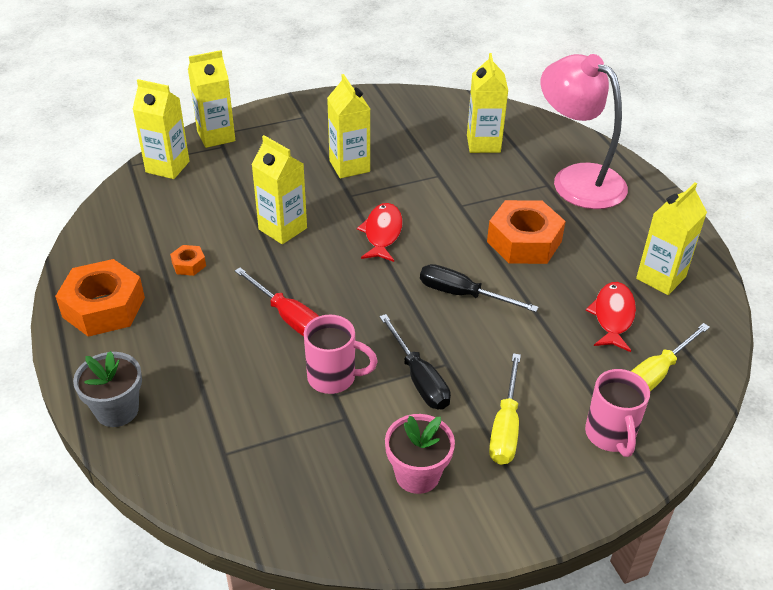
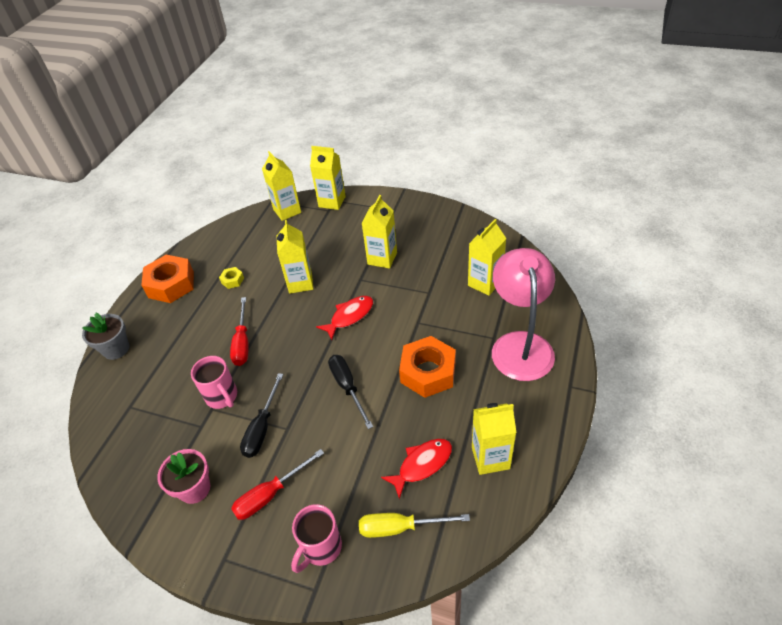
camera: 45 degrees right, 5 degrees up
(189, 264) = (232, 280): orange nut -> yellow nut
(505, 427) = (270, 494): yellow screwdriver -> red screwdriver

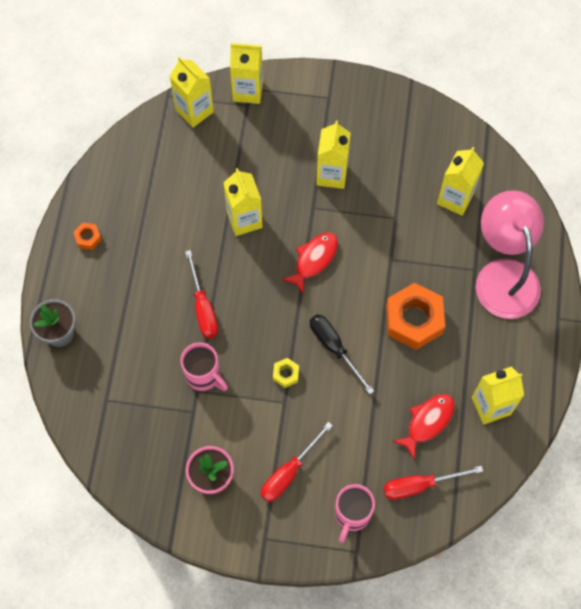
camera: 15 degrees left, 20 degrees up
(171, 284) = (88, 238): orange nut -> orange nut, size x0.45
(232, 280) = (161, 224): yellow nut -> yellow nut (286, 374)
(262, 428) = (258, 405): black screwdriver -> none
(400, 527) = (419, 485): yellow screwdriver -> red screwdriver

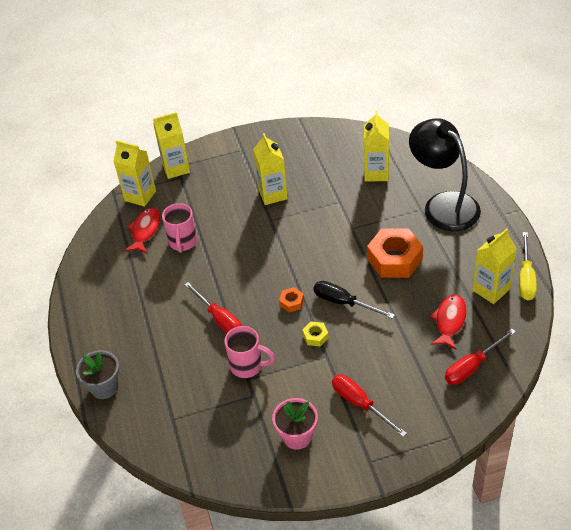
camera: 20 degrees left, 20 degrees down
(88, 238) = (95, 311): orange nut -> orange nut (291, 302)
(244, 220) = (220, 248): yellow carton -> none
(289, 472) = (360, 404): red screwdriver -> red screwdriver turned 120 degrees clockwise
(314, 259) = (291, 252): red fish -> red fish (145, 230)
(352, 515) = (431, 411): pink mug -> pink mug (183, 242)
(503, 275) = (443, 204): pink lamp -> black lamp
(535, 409) = (526, 278): none -> yellow screwdriver

